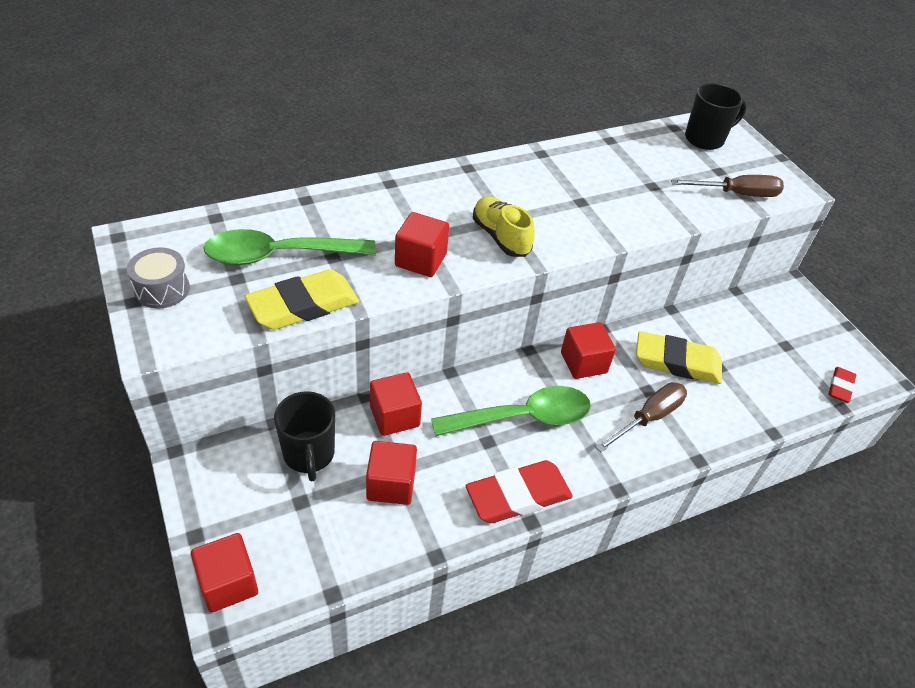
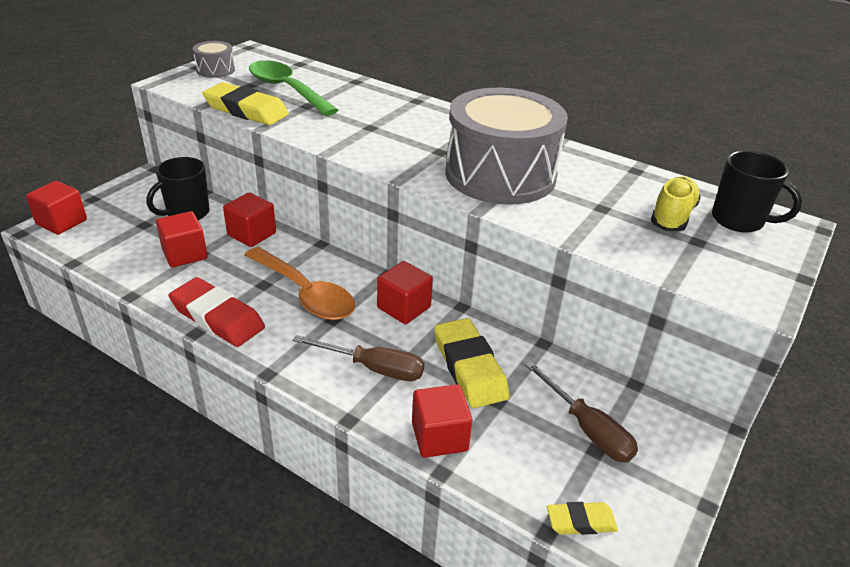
camera: 60 degrees right, 10 degrees down
(420, 260) = (343, 133): red cube -> red cube (439, 436)
(500, 237) = (414, 155): yellow shoe -> yellow shoe (672, 216)
(523, 417) = (305, 293): green spoon -> orange spoon
(569, 207) = (500, 175): none -> grey drum
(736, 194) = (674, 260): brown screwdriver -> brown screwdriver (587, 429)
(840, 387) = (581, 521): red eraser -> yellow eraser

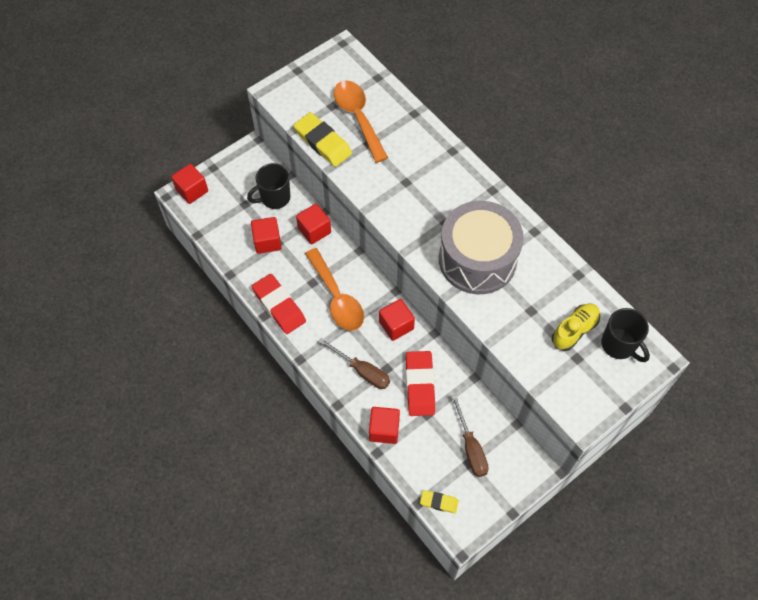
camera: 20 degrees right, 25 degrees up
(215, 70) = (310, 78): grey drum -> none
(286, 90) = (358, 118): green spoon -> orange spoon
(469, 367) = (420, 385): yellow eraser -> red eraser

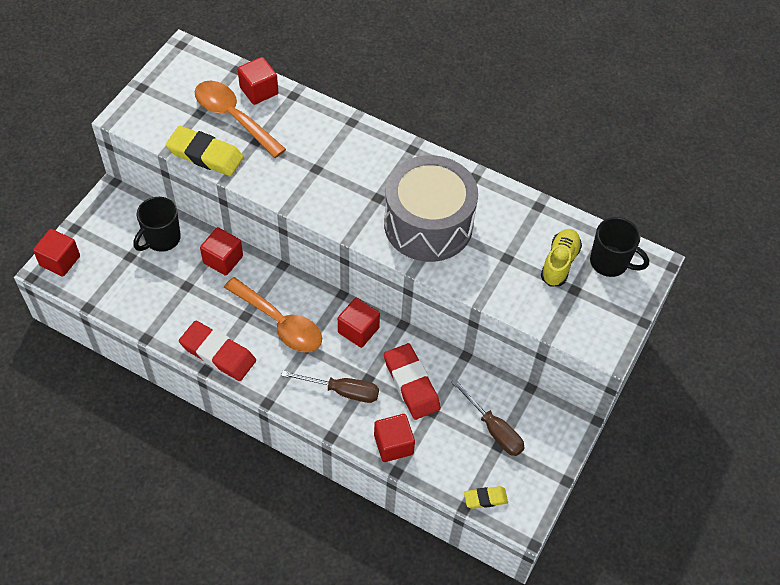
camera: 25 degrees left, 5 degrees down
(267, 241) = (174, 288): red cube -> red cube (259, 91)

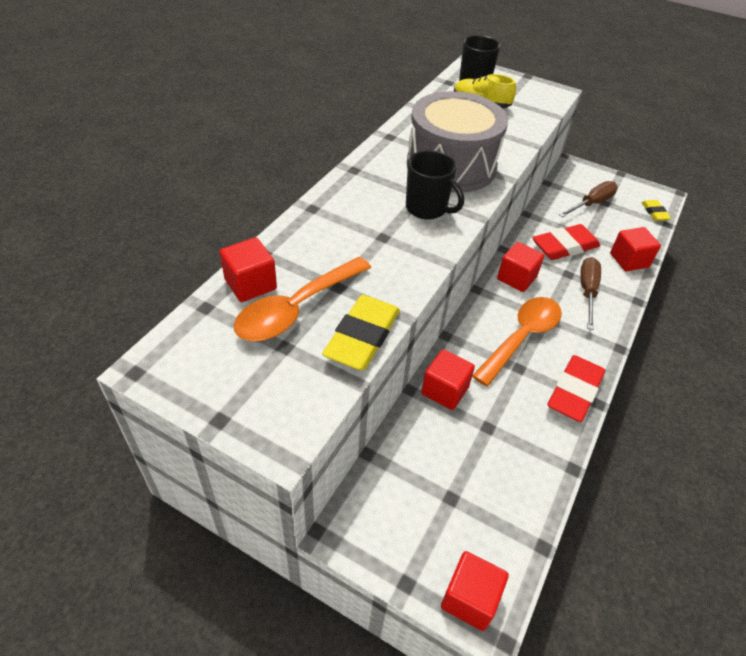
camera: 90 degrees left, 10 degrees down
(162, 239) = (419, 459): black mug -> black mug (427, 209)

